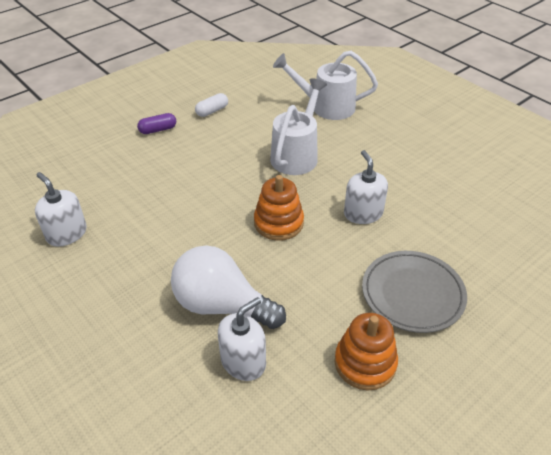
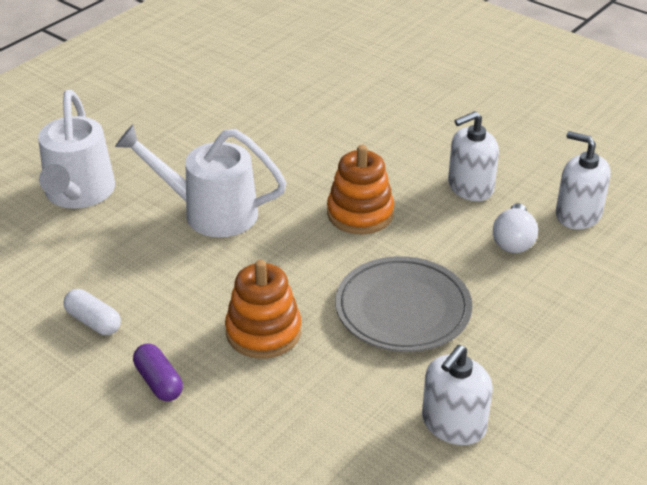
camera: 100 degrees left, 5 degrees down
(222, 305) = (513, 241): white light bulb -> white light bulb, size x0.55
(363, 213) = (322, 149): white soap dispenser -> white soap dispenser (470, 187)
(365, 363) = (537, 139): orange stacking toy -> orange stacking toy (263, 332)
(412, 294) = (437, 114): grey plate -> grey plate (403, 309)

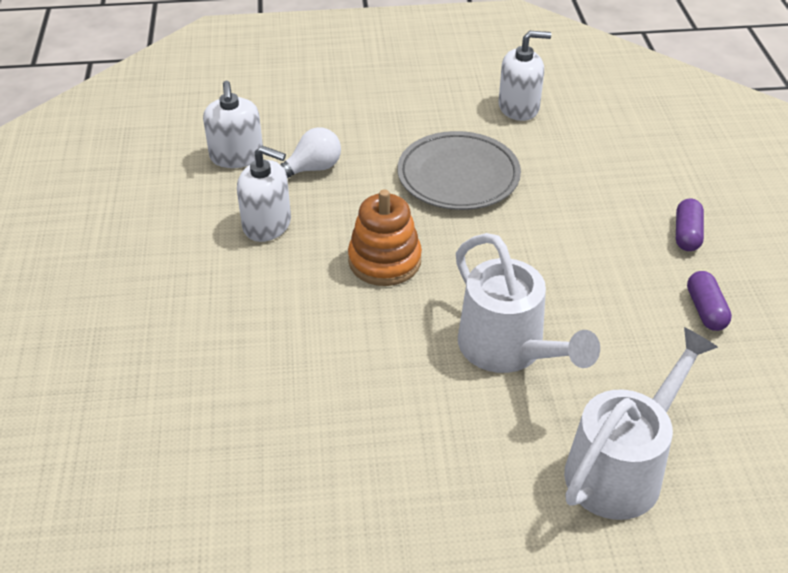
camera: 135 degrees left, 5 degrees up
(93, 322) = (705, 310): white capsule -> purple capsule
(263, 332) = (575, 221): orange stacking toy -> none

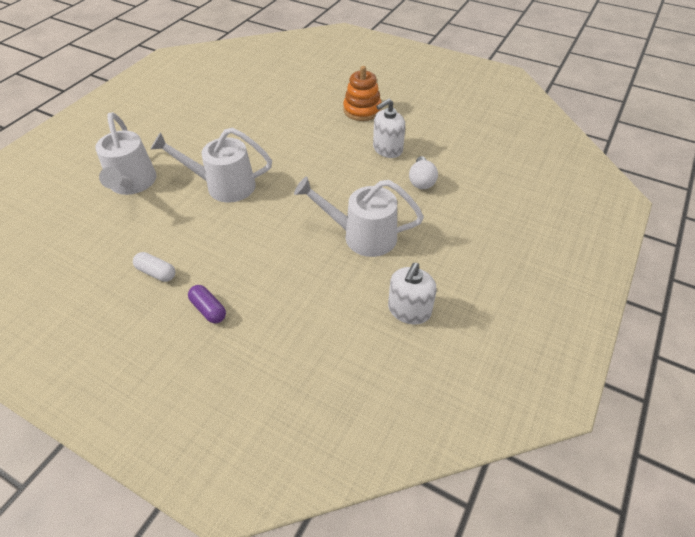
camera: 125 degrees right, 5 degrees up
(236, 156) = (457, 159): white soap dispenser -> none
(384, 261) = (321, 175): orange stacking toy -> orange stacking toy (362, 110)
(458, 176) = (361, 236): grey plate -> white watering can
(705, 310) = (156, 272): purple capsule -> white capsule

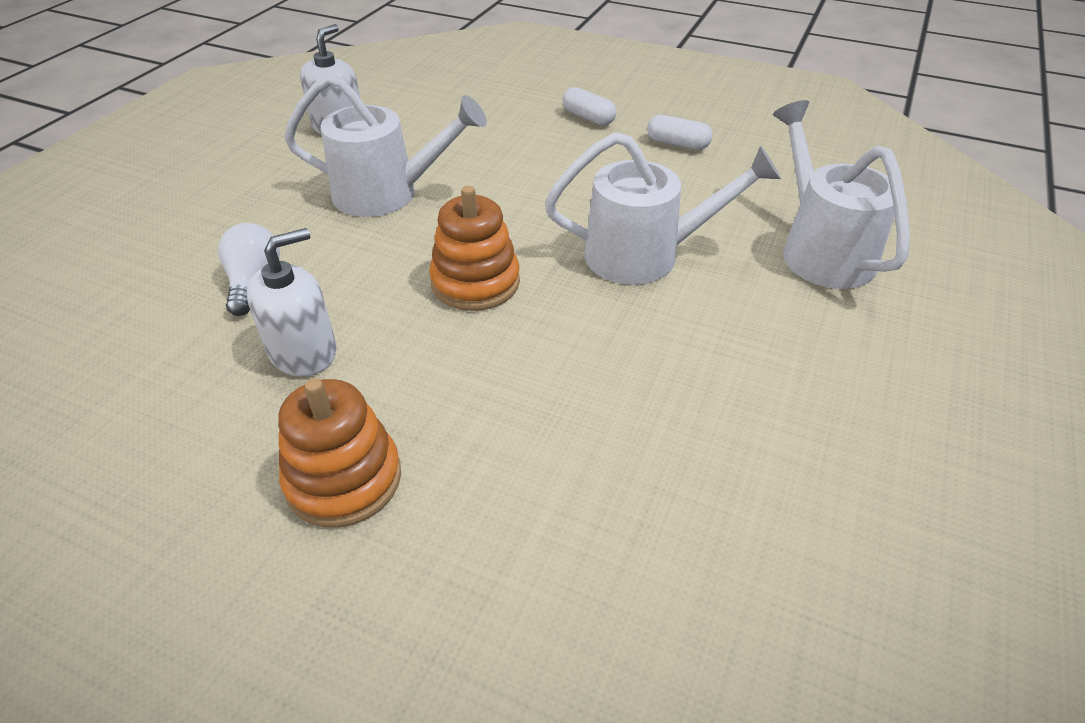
camera: 175 degrees right, 5 degrees down
(208, 309) = (588, 118): purple capsule -> white capsule
(312, 175) = (475, 282): none -> orange stacking toy

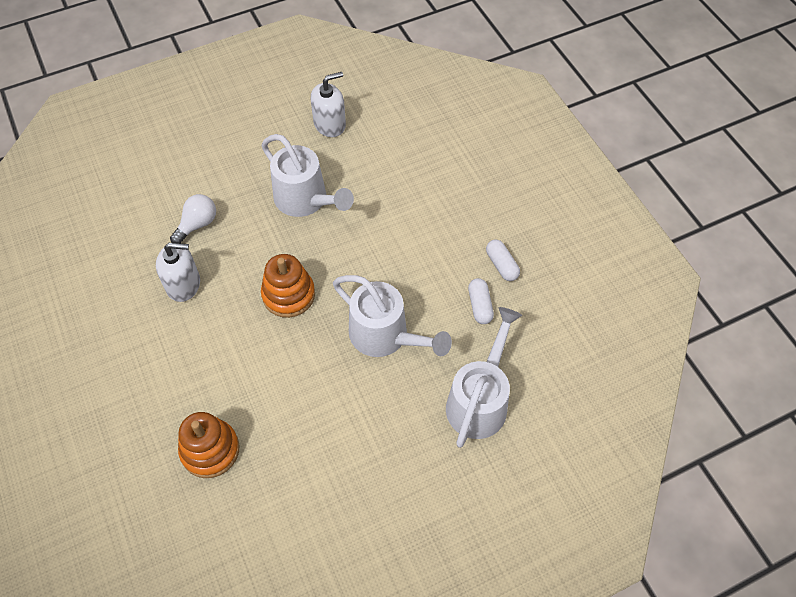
camera: 40 degrees right, 15 degrees up
(344, 479) = (145, 364): orange stacking toy -> orange stacking toy (210, 450)
(588, 118) = (475, 206): white capsule -> white capsule (480, 306)

